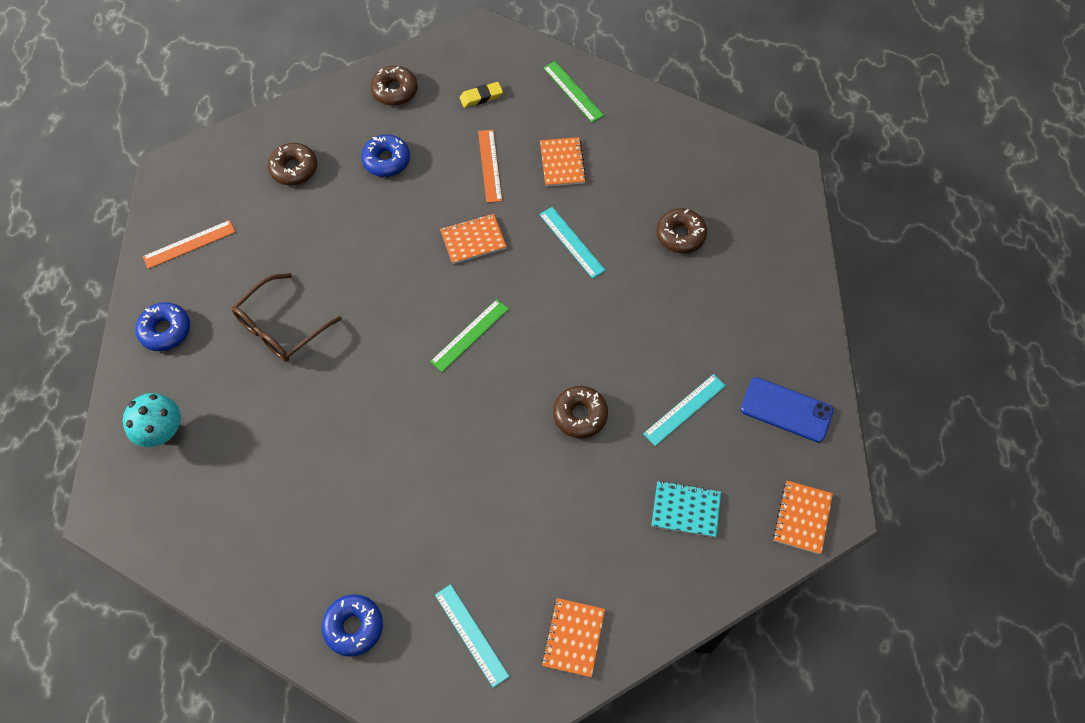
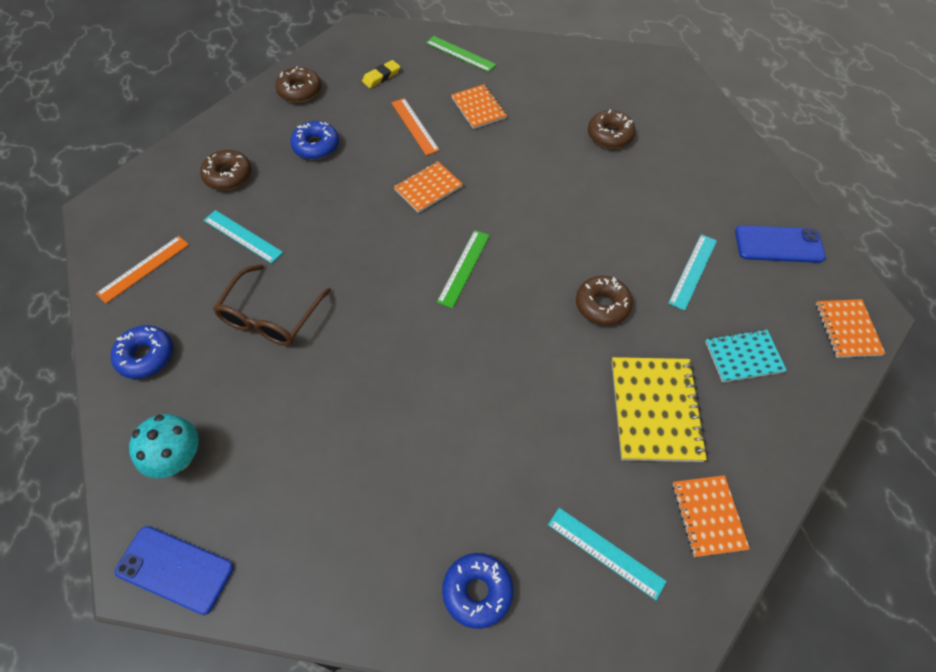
camera: 20 degrees left, 5 degrees down
(131, 522) = (175, 569): none -> blue phone
(571, 242) = (519, 166): turquoise ruler -> turquoise ruler (242, 236)
(577, 530) = (655, 410): none -> yellow notebook

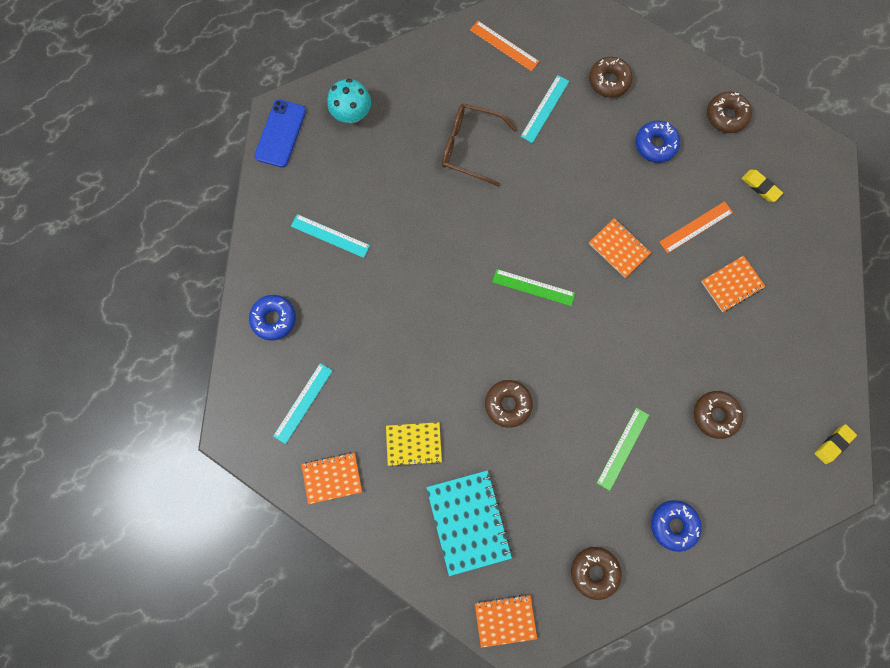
camera: 85 degrees right, 20 degrees up
(146, 356) = (428, 71): blue donut -> blue donut (673, 524)
(460, 54) = (811, 259): green ruler -> green ruler (622, 448)
(634, 63) = (833, 444): none -> yellow eraser
(655, 410) = (413, 444): yellow notebook -> yellow notebook, size x0.63
(693, 271) = (553, 485): turquoise ruler -> turquoise ruler (330, 236)
(743, 357) = (468, 521): turquoise notebook -> turquoise notebook, size x1.59
(779, 244) = (594, 571): blue phone -> brown donut

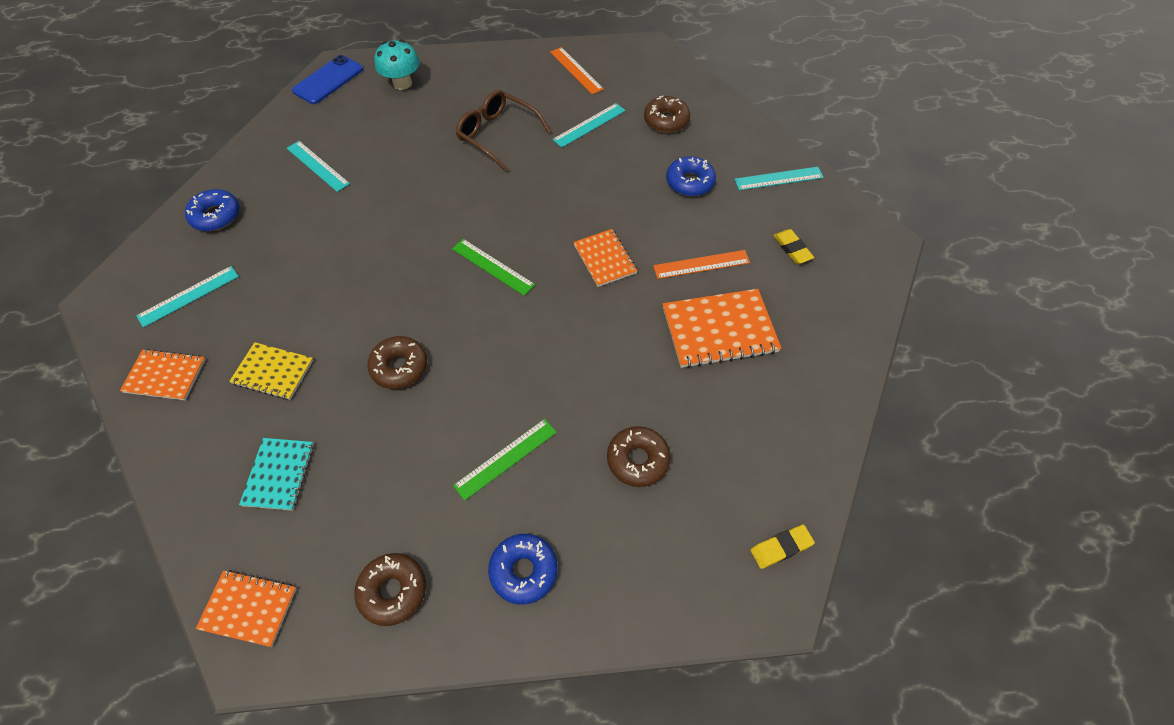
camera: 20 degrees right, 20 degrees down
(468, 521) = (279, 474): turquoise notebook -> turquoise notebook, size x0.63
(726, 116) = (778, 178): brown donut -> turquoise ruler
(731, 284) = (719, 330): orange notebook -> orange notebook, size x1.59

